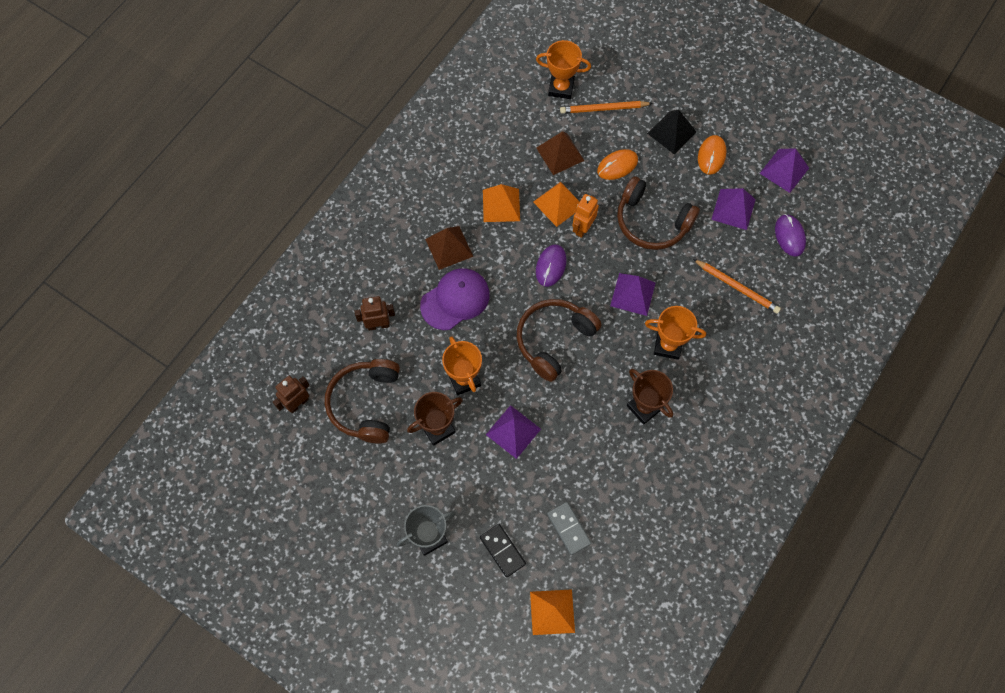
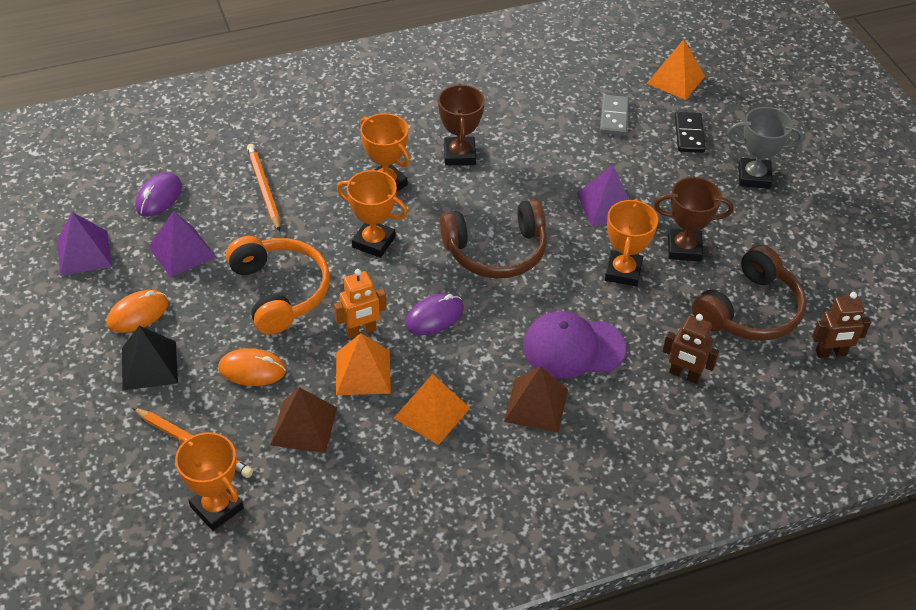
camera: 145 degrees left, 20 degrees down
(632, 294) = (373, 242): purple pyramid -> orange trophy
(651, 222) = (280, 291): brown headphones -> orange headphones

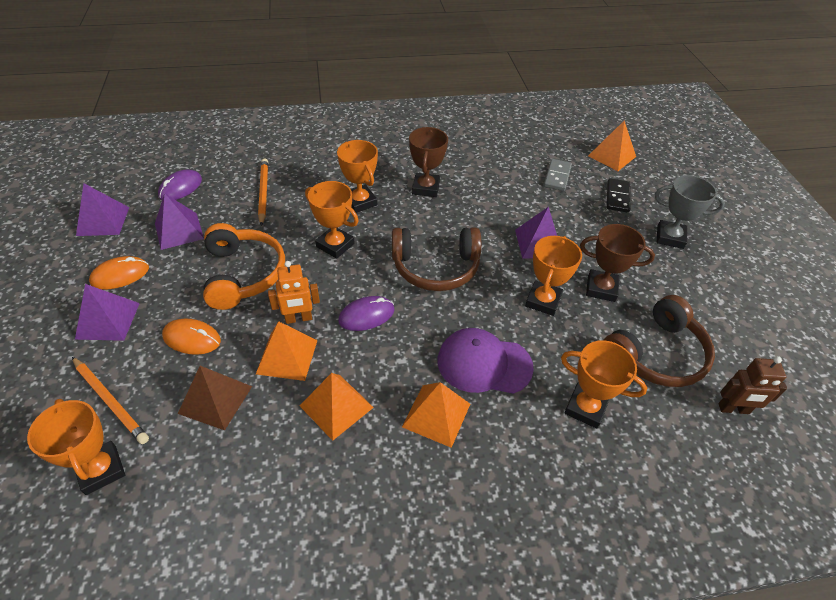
camera: 10 degrees right, 0 degrees up
(149, 365) = (108, 320): black pyramid -> purple pyramid
(536, 405) = (436, 415): brown pyramid -> orange pyramid
(684, 375) = (585, 408): brown robot -> orange trophy

